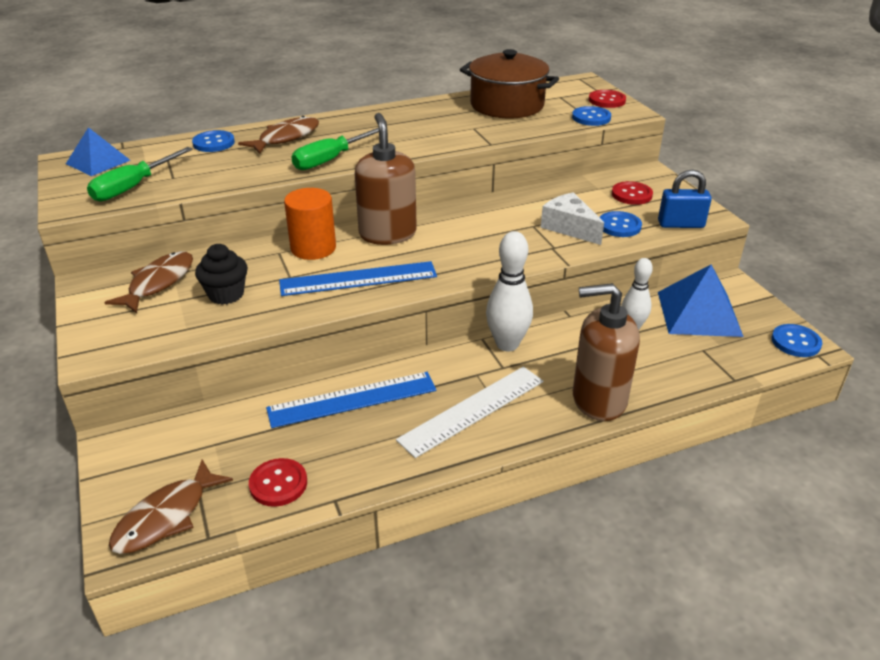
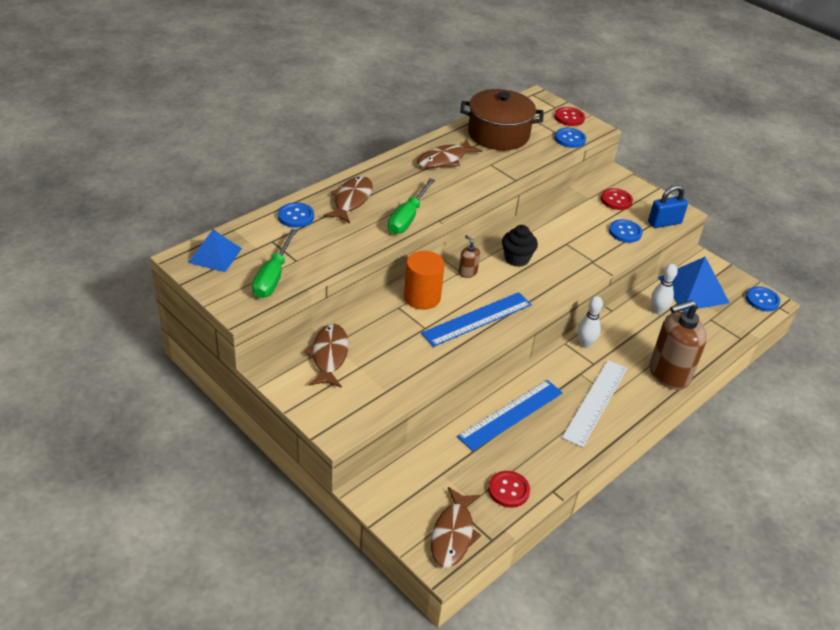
camera: 25 degrees left, 5 degrees up
(226, 294) = (391, 354): black cupcake -> black cupcake (516, 259)
(387, 234) = (467, 272): brown soap dispenser -> brown soap dispenser, size x0.44
(424, 118) = (445, 159): none -> brown fish
(507, 344) = (585, 344): white bowling pin -> white bowling pin, size x0.65
(569, 228) = (592, 240): white cheese -> none

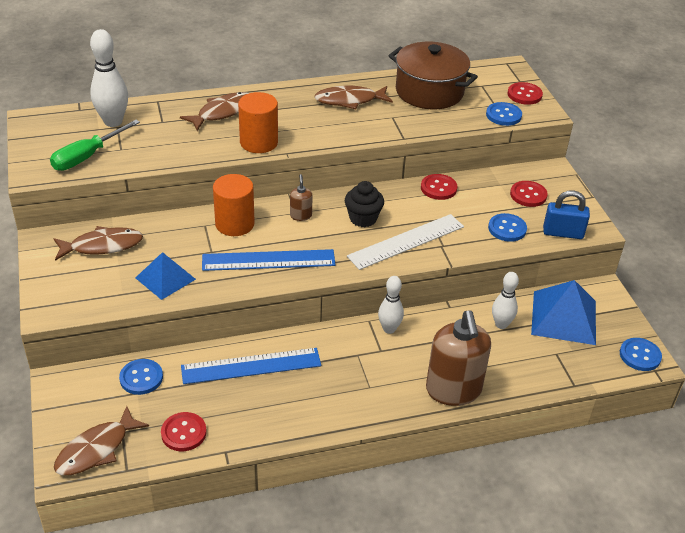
camera: 30 degrees right, 0 degrees up
(215, 255) = (58, 124): blue pyramid -> blue pyramid (165, 278)
(264, 237) = (113, 122): none -> white bowling pin
(296, 216) = (158, 112): blue button -> blue button (141, 378)
(329, 356) = (102, 246): brown fish -> brown fish turned 45 degrees clockwise
(407, 218) = (259, 142): green screwdriver -> orange cylinder
(549, 215) = (438, 188): none -> red button
(595, 402) = (347, 387): white ruler -> white ruler (406, 241)
(668, 374) = (453, 390): brown soap dispenser -> brown soap dispenser turned 105 degrees counterclockwise

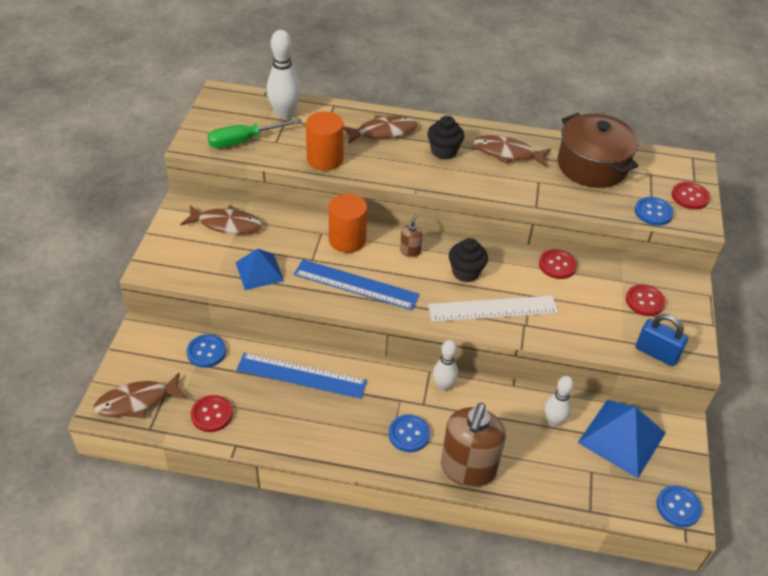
camera: 25 degrees right, 5 degrees up
(259, 142) = (397, 171): orange cylinder -> orange cylinder (325, 159)
(291, 114) = (444, 151): none -> black cupcake
(507, 229) = (600, 329): blue button -> blue button (409, 434)

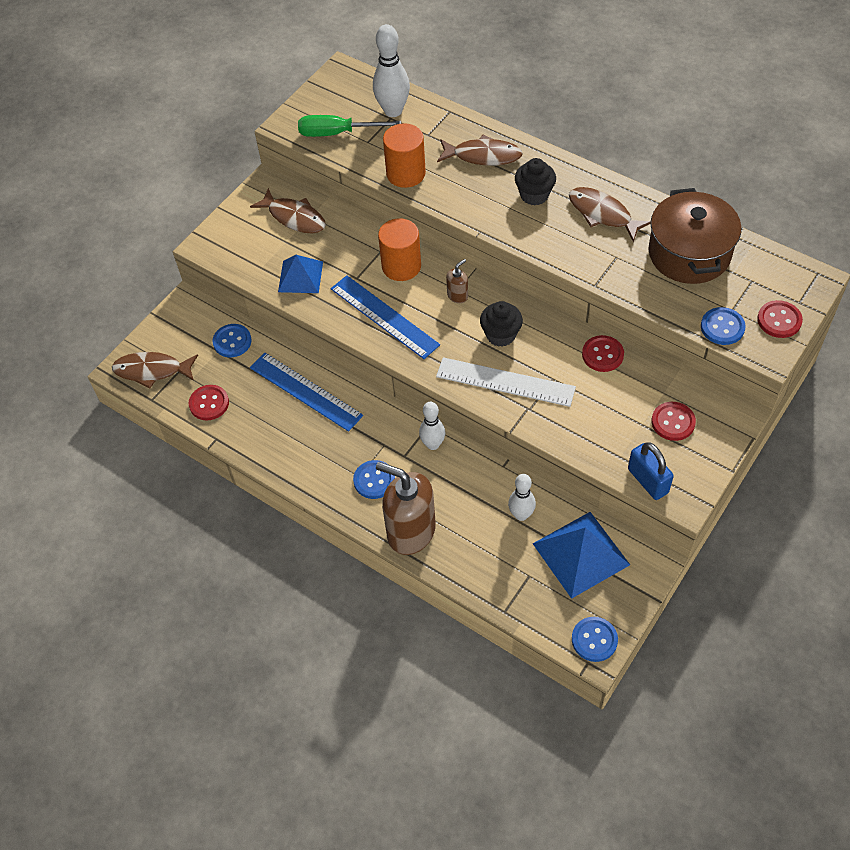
camera: 30 degrees right, 10 degrees up
(468, 469) = (411, 531): brown soap dispenser -> brown soap dispenser turned 75 degrees clockwise

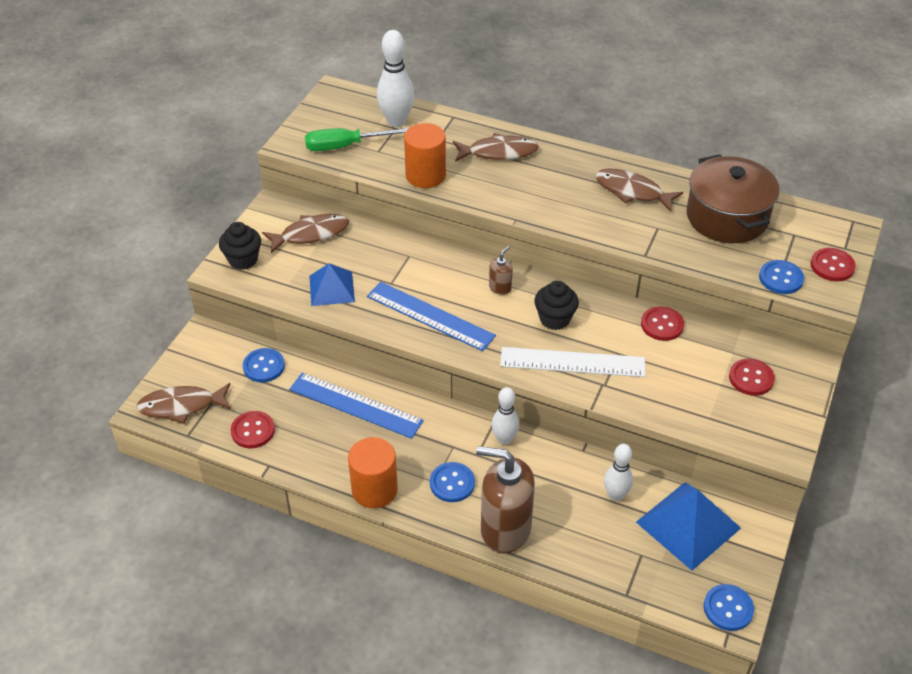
camera: 15 degrees left, 10 degrees down
(294, 217) = (310, 234): brown fish -> brown fish turned 45 degrees counterclockwise
(401, 266) = (435, 267): orange cylinder -> orange cylinder (374, 490)
(534, 195) = (560, 181): black cupcake -> black cupcake (243, 260)
(648, 481) = (744, 437): blue padlock -> none

